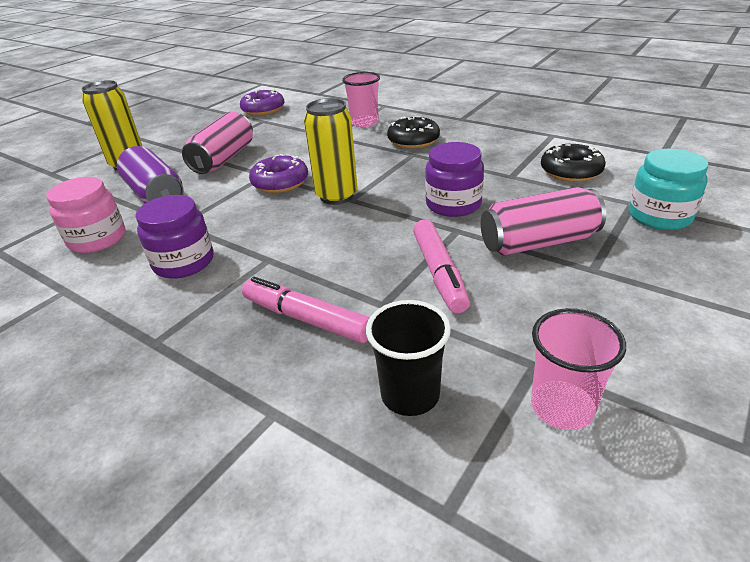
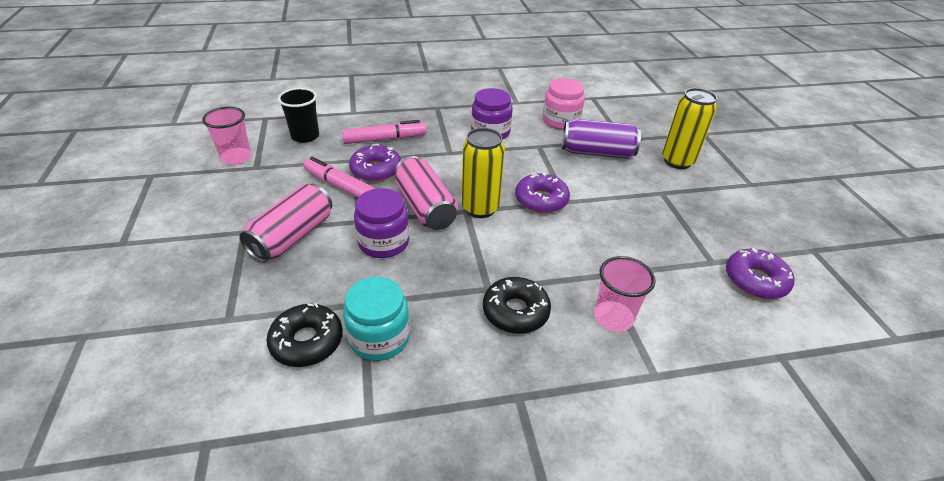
camera: 130 degrees right, 5 degrees up
(224, 159) = (629, 199): pink can -> pink can (425, 207)
(376, 276) = (376, 170): none -> purple donut
(659, 216) = (200, 311): turquoise jar -> turquoise jar (379, 337)

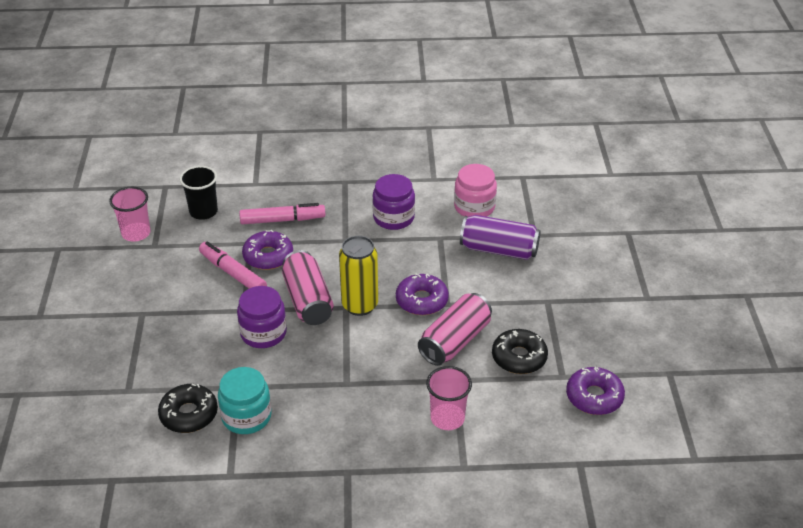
camera: 10 degrees right, 0 degrees up
(292, 236) = (183, 321): pink can -> pink can (455, 341)
(515, 311) = (364, 405): black donut -> black donut (519, 357)
(677, 161) = (581, 266): yellow can -> none

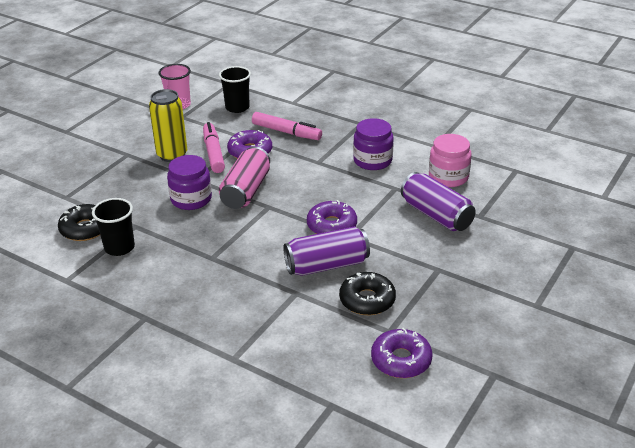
camera: 35 degrees right, 5 degrees down
(246, 416) = (119, 247): turquoise jar -> black cup
(360, 305) = (280, 209): yellow can -> yellow can (172, 155)
(447, 418) = (259, 317): pink cup -> none
(455, 341) = (326, 265): pink can -> purple can

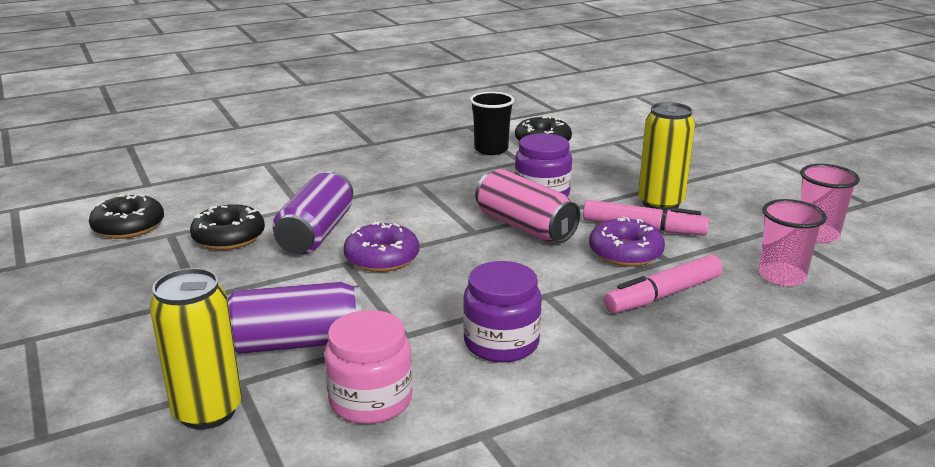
camera: 120 degrees right, 10 degrees down
(237, 107) = (781, 276): black cup -> pink cup
(401, 360) = (129, 226): purple donut -> black donut
(505, 213) = (208, 411): none -> yellow can

